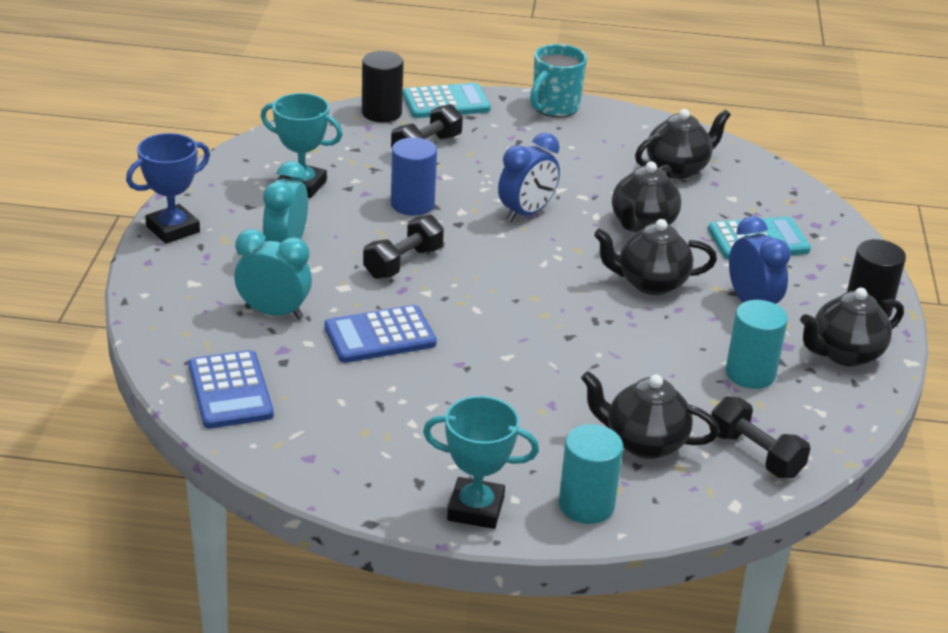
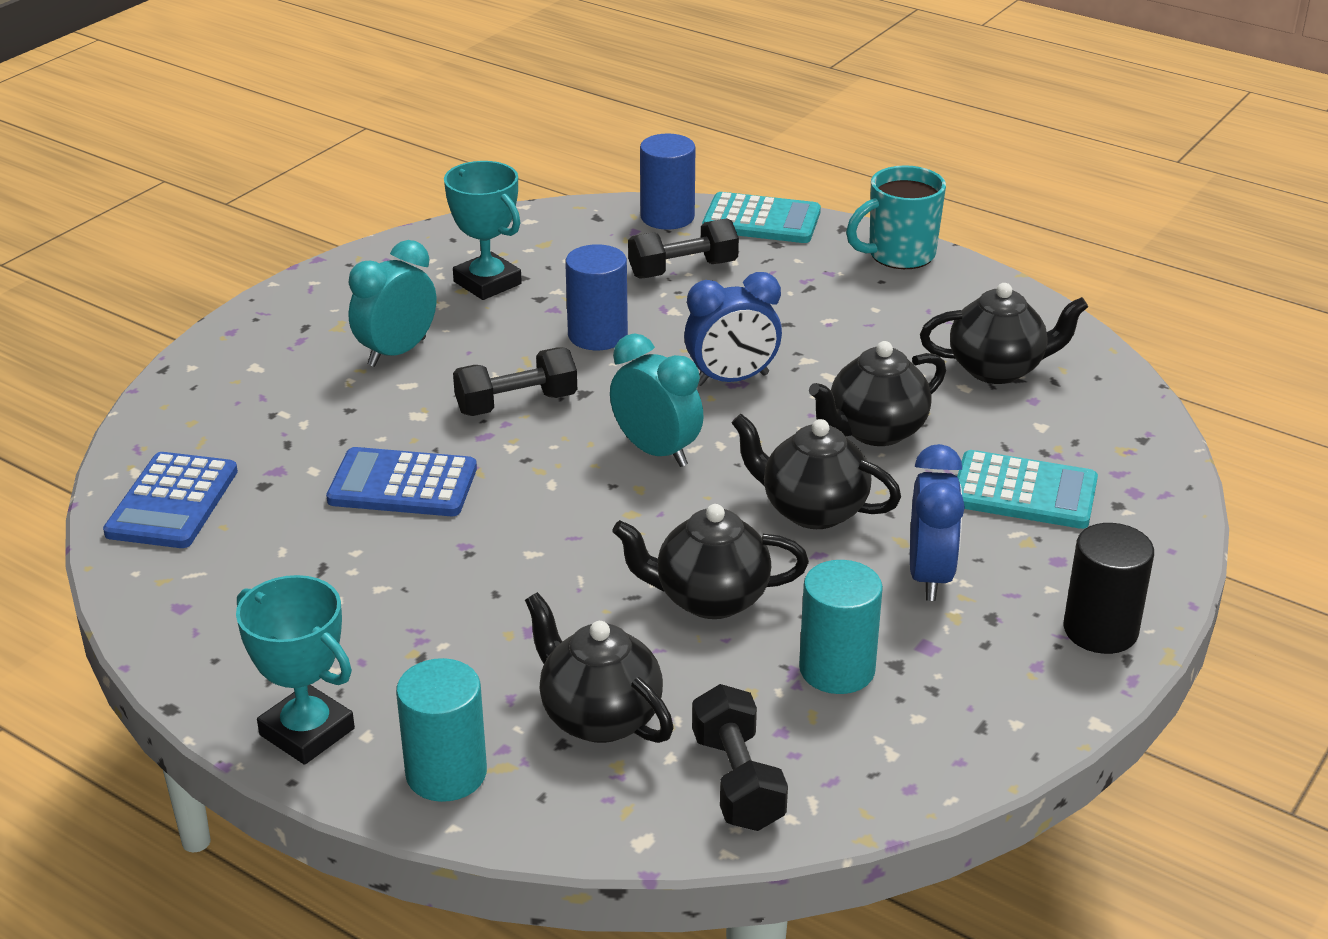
camera: 30 degrees right, 0 degrees up
(173, 229) = (293, 300): blue trophy -> none
(274, 313) = (309, 424): turquoise clock -> turquoise clock (656, 451)
(381, 113) = (667, 217): black cylinder -> blue cylinder
(844, 354) = (1004, 683): black teapot -> black teapot (709, 599)

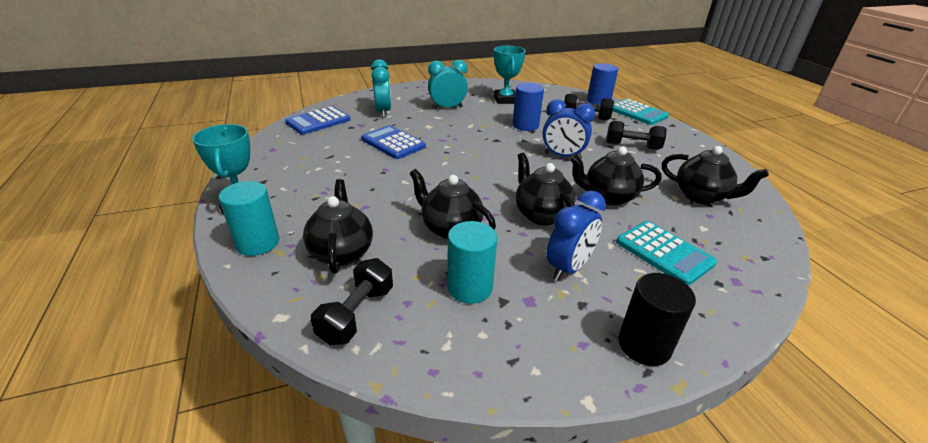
camera: 35 degrees right, 0 degrees up
(516, 404) = (467, 134): black dumbbell -> black dumbbell (632, 146)
(656, 451) = (499, 168): turquoise clock -> turquoise clock (383, 112)
(899, 255) = (691, 141): turquoise mug -> none

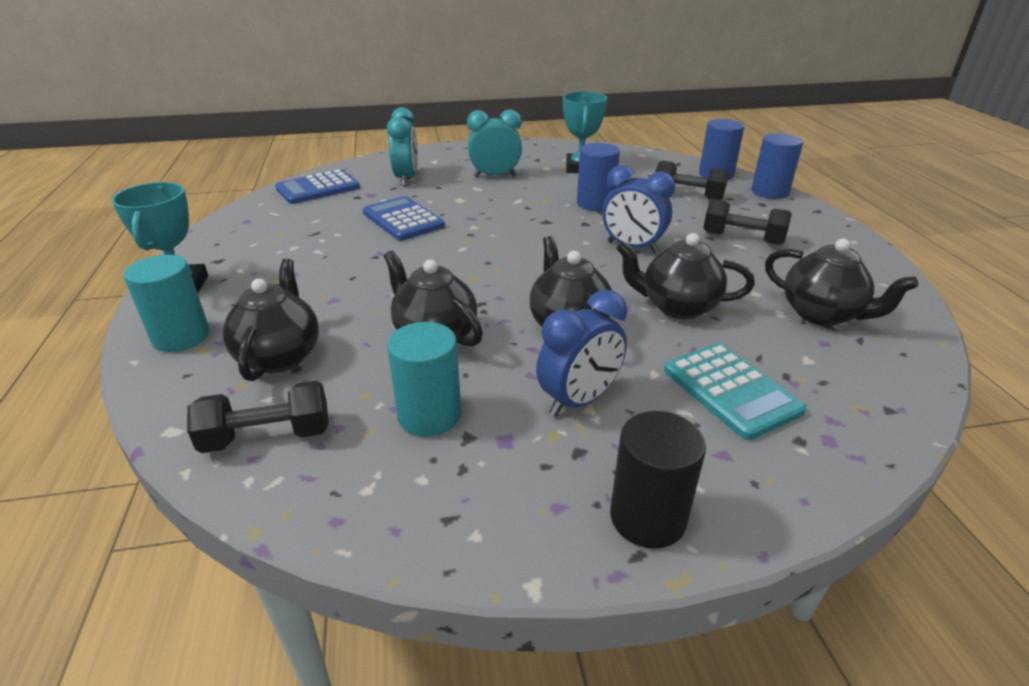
camera: 10 degrees right, 0 degrees up
(357, 314) = (267, 436): black dumbbell -> black dumbbell turned 45 degrees clockwise
(637, 113) = (769, 192): turquoise calculator -> blue cylinder

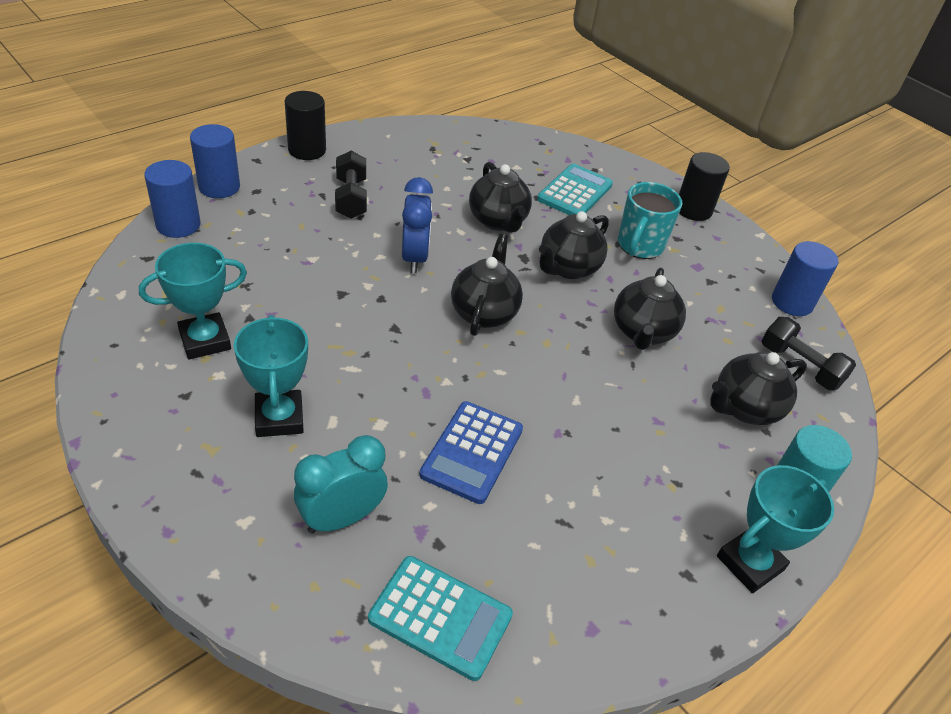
camera: 125 degrees left, 10 degrees up
(318, 188) = (440, 617): blue calculator -> turquoise calculator
(429, 415) = (712, 303): turquoise cylinder -> none
(495, 176) = (279, 418): turquoise clock -> turquoise trophy
(579, 400) = (639, 246): blue clock -> turquoise mug
(595, 203) = (323, 302): blue cylinder -> blue cylinder (792, 302)
(687, 195) = (260, 239): black dumbbell -> none
(821, 314) = (455, 161): black teapot -> black teapot (484, 313)
(839, 234) = (307, 150): none -> black cylinder

